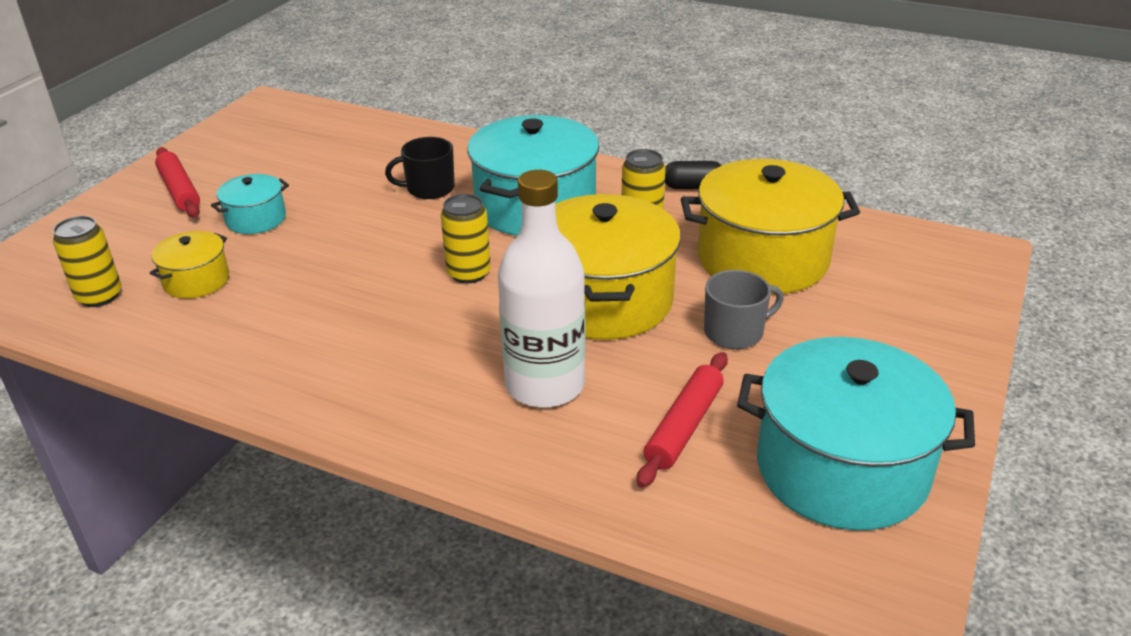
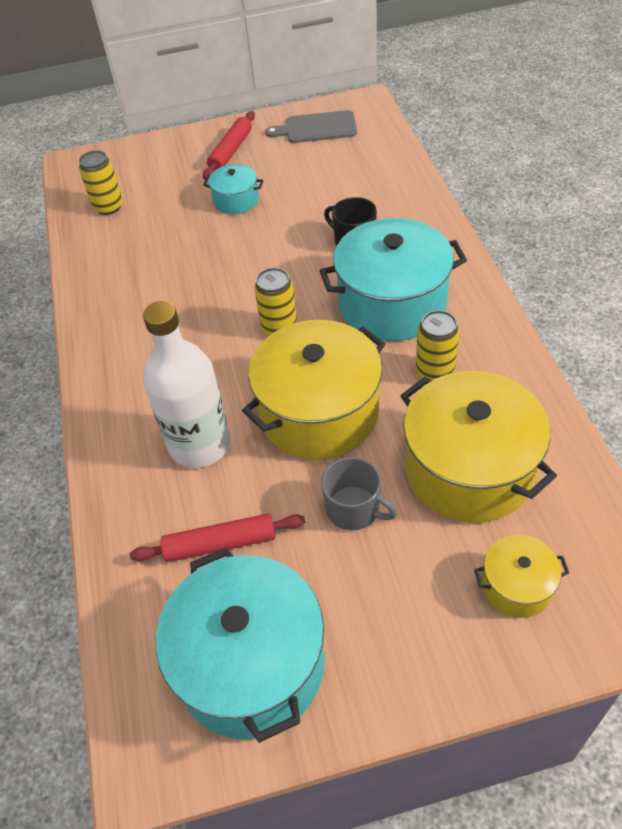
camera: 55 degrees right, 15 degrees up
(196, 280) = (156, 227): yellow pot -> yellow pot (516, 586)
(248, 137) = (317, 128): none -> grey cutting board
(693, 187) = (524, 367): black capsule -> none

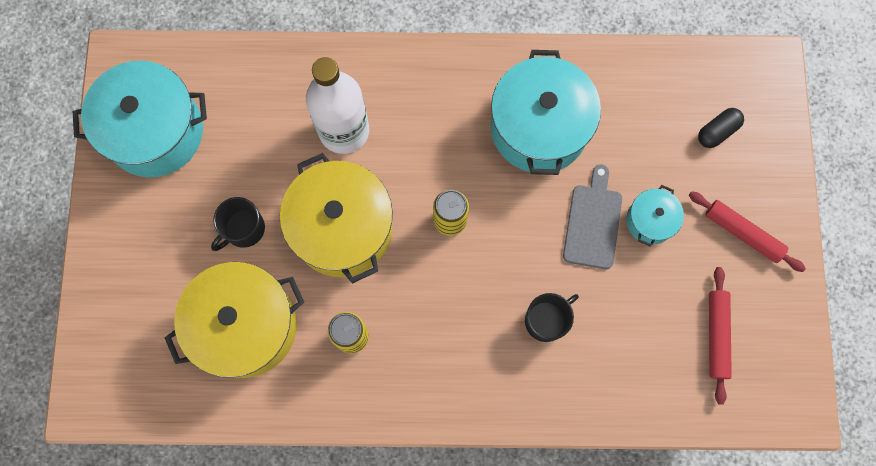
camera: 100 degrees right, 25 degrees up
(108, 207) = (679, 94): yellow can -> none
(141, 180) = (717, 131): none -> black capsule
(220, 543) = (250, 129): red rolling pin -> red rolling pin (716, 335)
(317, 128) = (761, 339): grey cutting board -> grey cutting board (593, 222)
(354, 509) = (243, 229): grey mug -> black mug
(392, 304) = (446, 328): turquoise pot -> turquoise pot (539, 128)
(516, 586) = (141, 320): yellow pot -> none

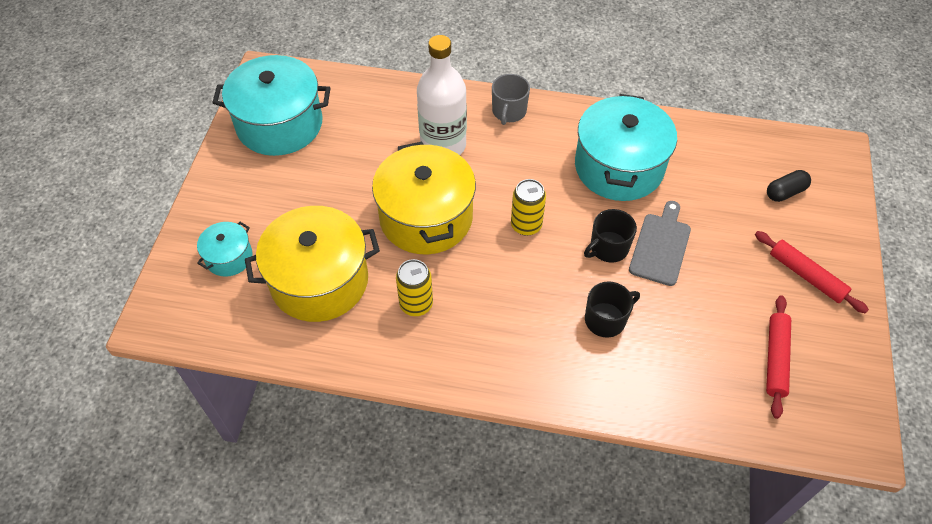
camera: 10 degrees right, 20 degrees down
(243, 229) = (337, 205): black mug -> black mug (608, 248)
(409, 71) = (509, 111): none -> grey mug
(650, 221) = (716, 253): turquoise pot -> turquoise pot (229, 257)

